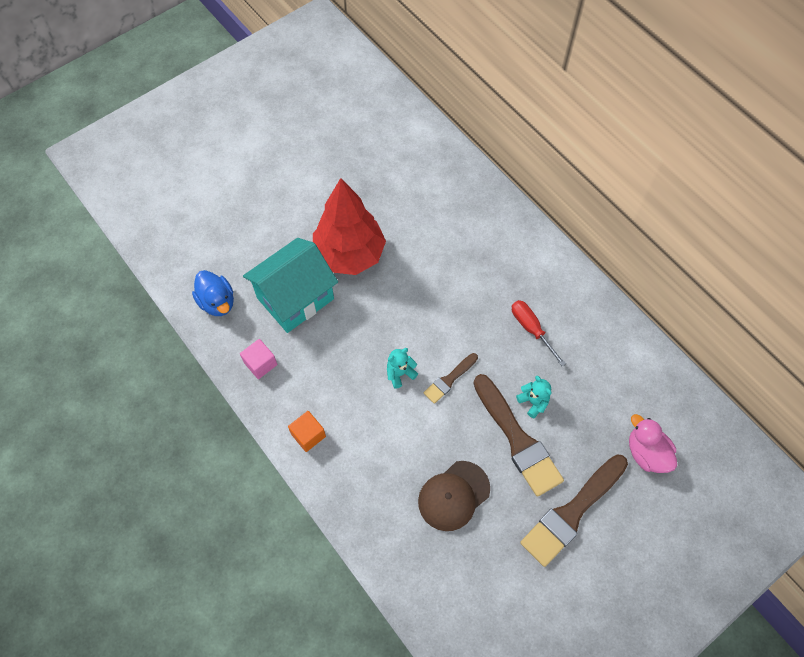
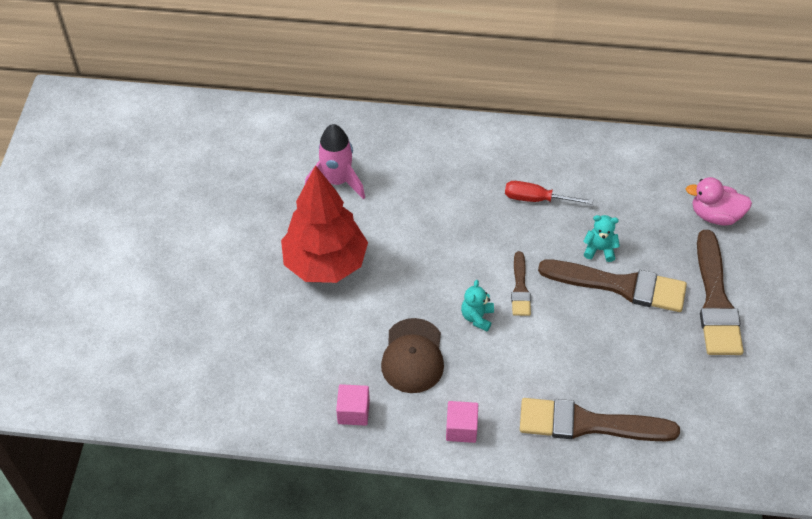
camera: 45 degrees left, 10 degrees down
(217, 302) = (253, 398): blue duck -> none
(295, 298) = (320, 336): turquoise house -> none
(308, 435) = (461, 428): orange cube -> pink cube
(387, 509) = (588, 424): none -> brown brush
(417, 206) = (337, 181): none -> pink rocket
(453, 495) = (623, 367): brown cap -> brown cap (413, 356)

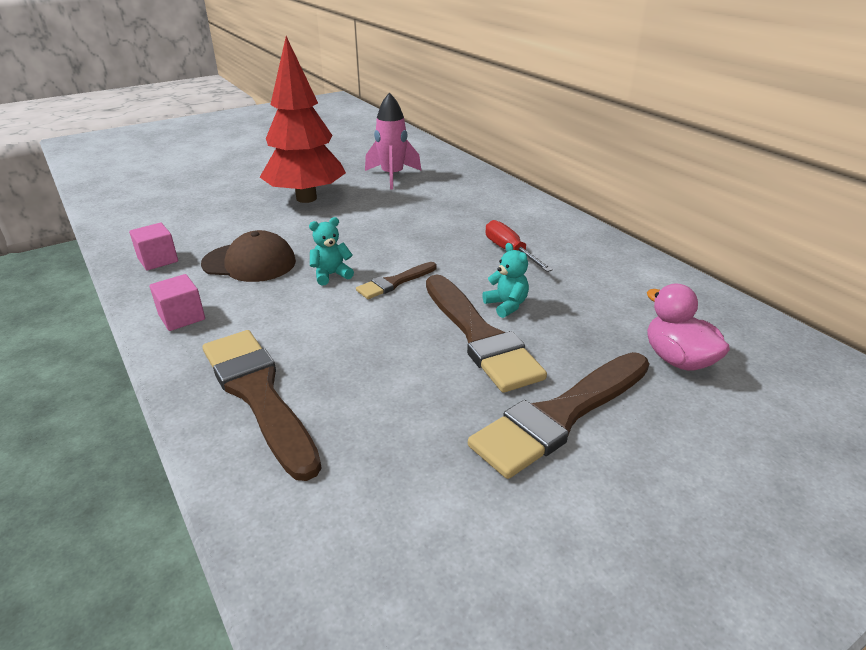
camera: 50 degrees right, 20 degrees down
(413, 356) = (249, 263): brown cap -> brown cap turned 135 degrees counterclockwise

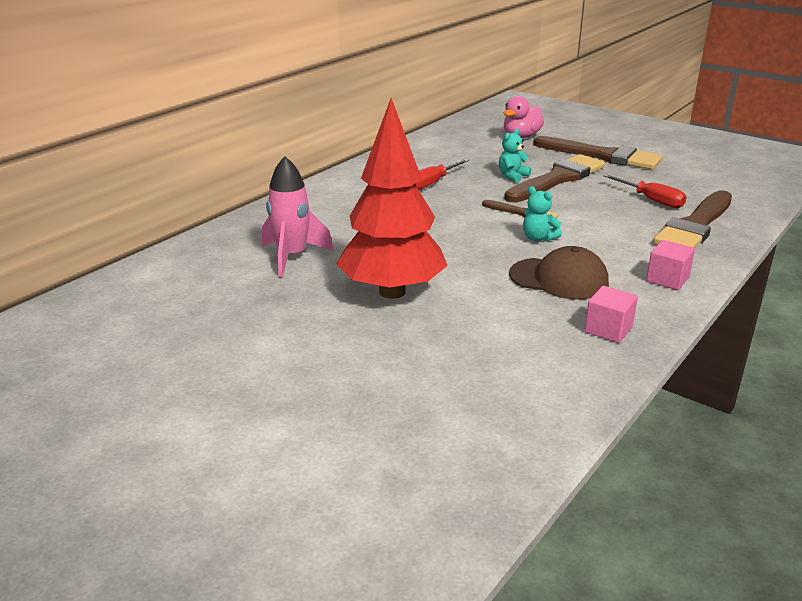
camera: 110 degrees left, 5 degrees down
(249, 263) = (559, 279): brown cap -> brown cap turned 120 degrees clockwise
(359, 391) = (651, 200): none -> red screwdriver

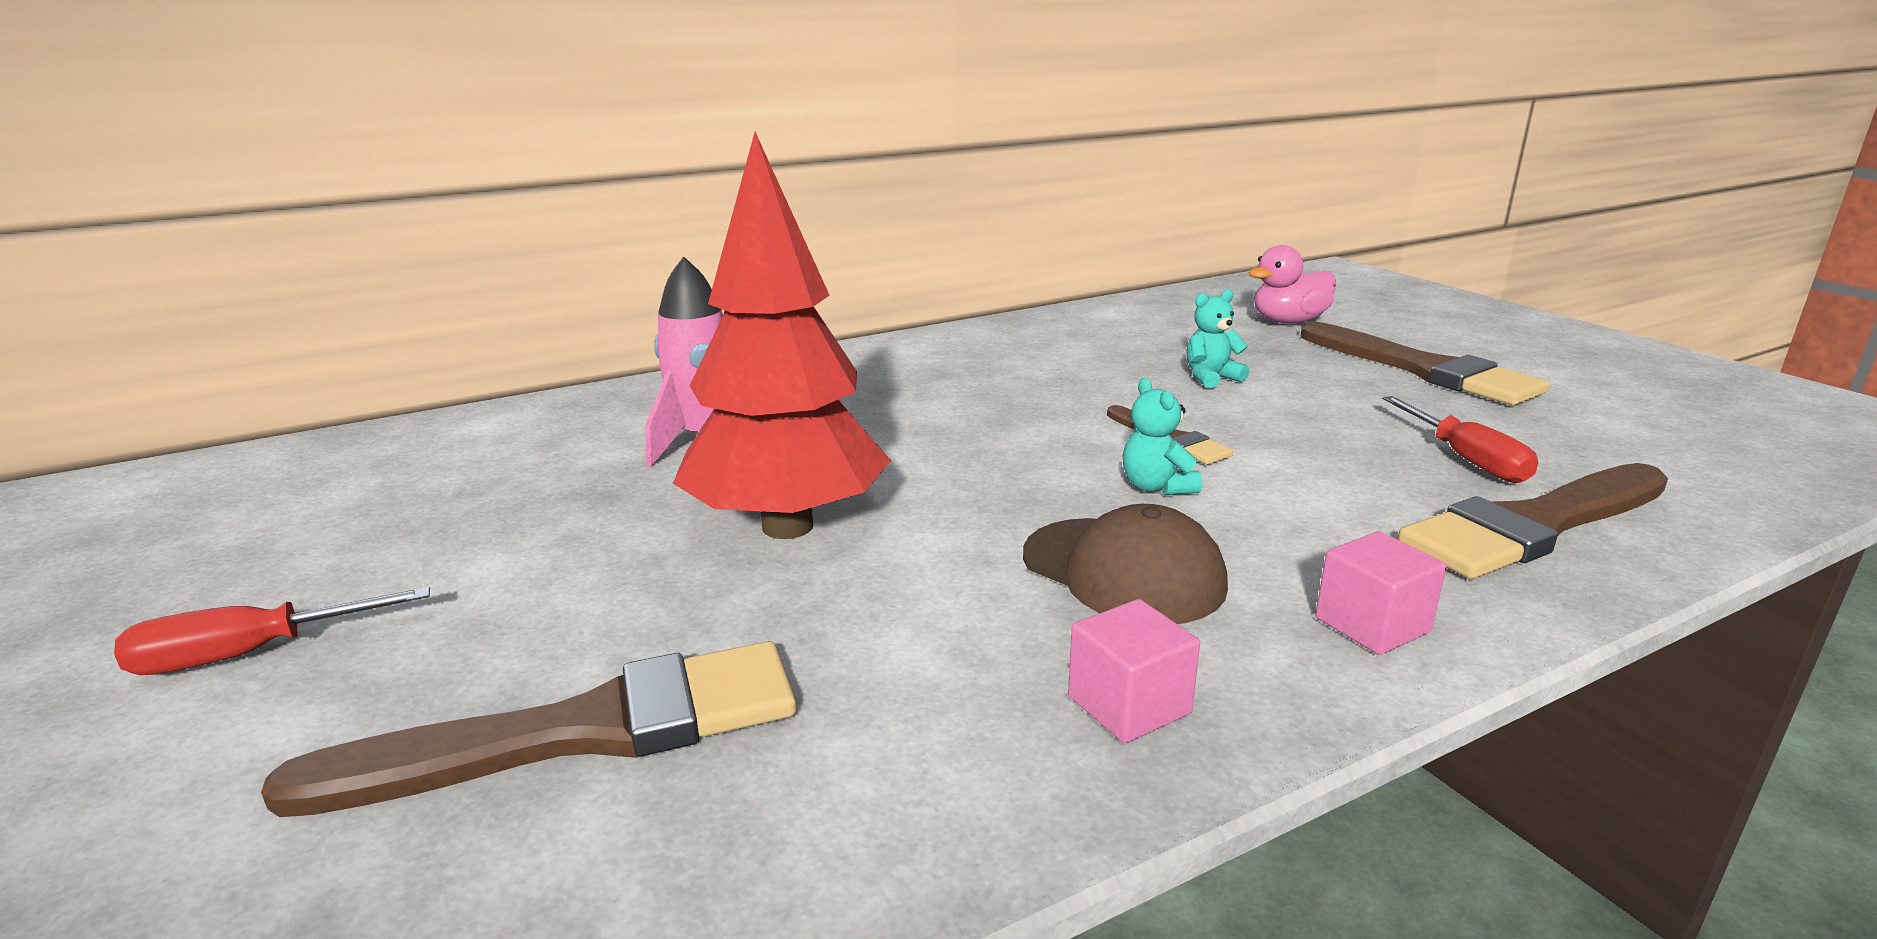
camera: 25 degrees right, 5 degrees down
(432, 183) = (1056, 368): red screwdriver -> red screwdriver (249, 654)
(557, 179) = (1294, 394): brown brush -> brown brush (581, 732)

